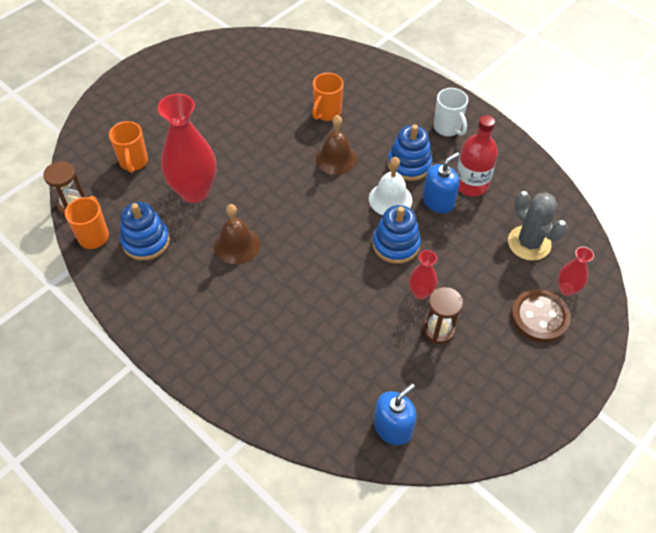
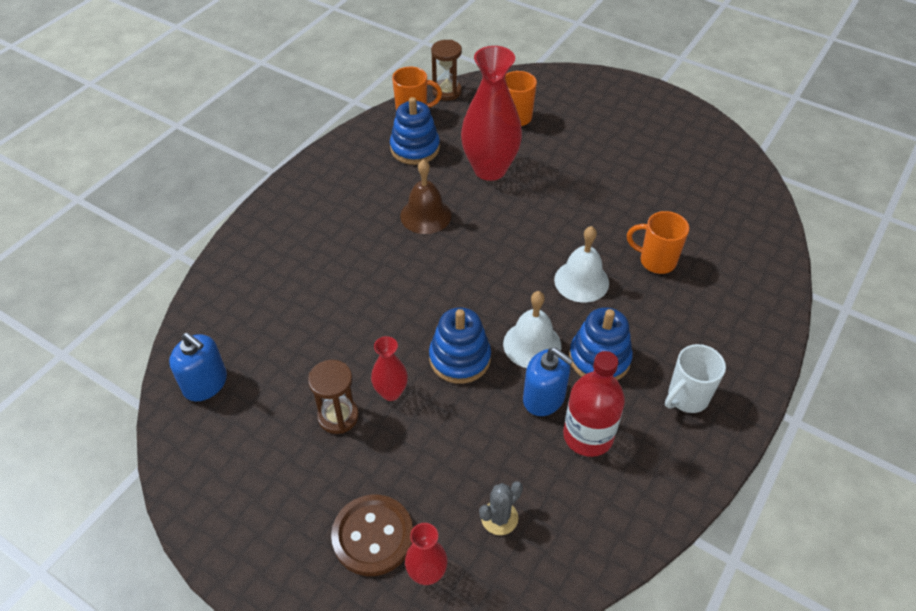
camera: 80 degrees right, 5 degrees down
(336, 158) = (581, 281): brown bell -> white bell
(529, 243) = (499, 518): grey cactus -> grey cactus, size x0.58

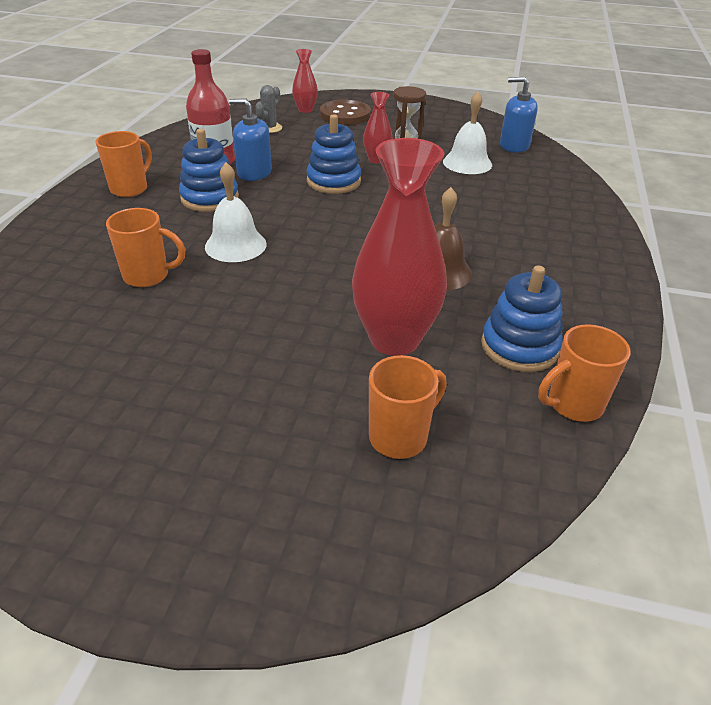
camera: 160 degrees right, 10 degrees down
(447, 92) = (556, 466): brown hourglass -> none
(532, 344) = (274, 197): white bell -> white bell (467, 163)
(686, 398) = (130, 189): white mug -> orange mug

